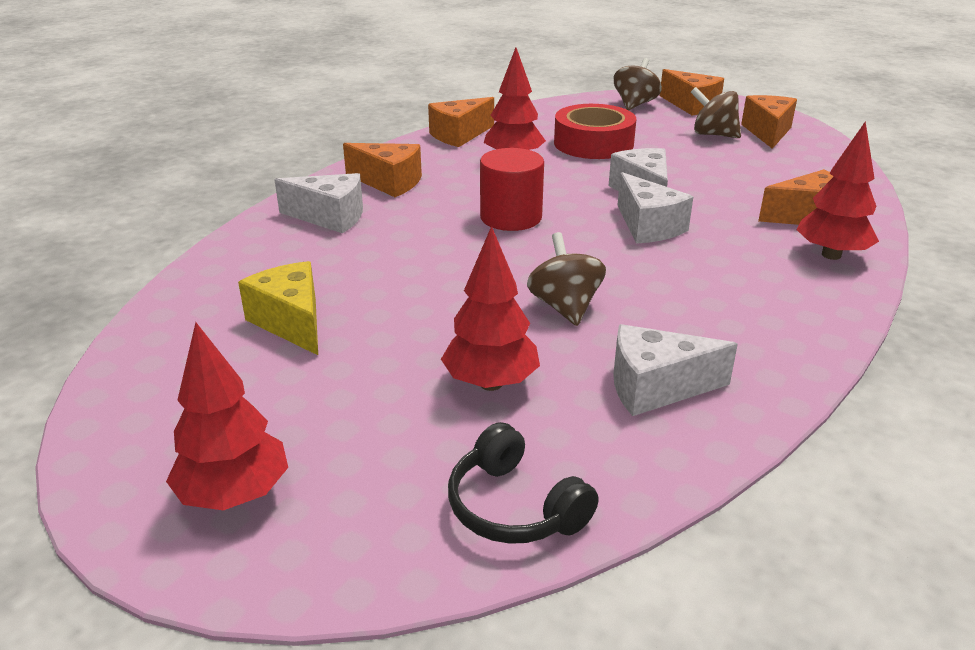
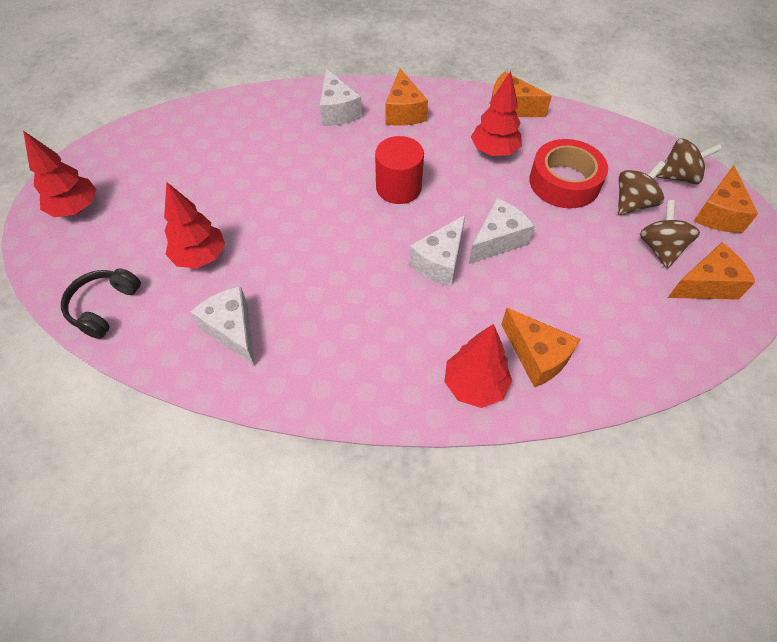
camera: 60 degrees right, 25 degrees up
(291, 322) = (215, 156): yellow cheese -> none
(565, 307) = (298, 258): brown spinning top -> brown spinning top (632, 203)

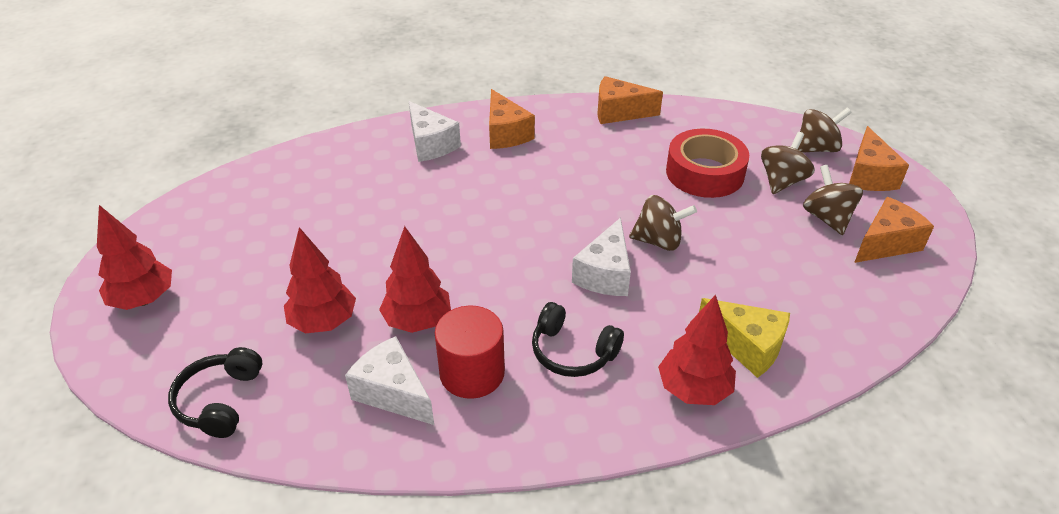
camera: 15 degrees left, 15 degrees down
(386, 327) = (572, 352): none -> black headphones
(398, 187) = (530, 208): red cylinder -> red cylinder (472, 373)
(494, 151) = (619, 156): red tree -> red tree (417, 321)
(497, 240) = (658, 241): white cheese -> brown spinning top
(536, 356) = (747, 346): orange cheese -> yellow cheese

